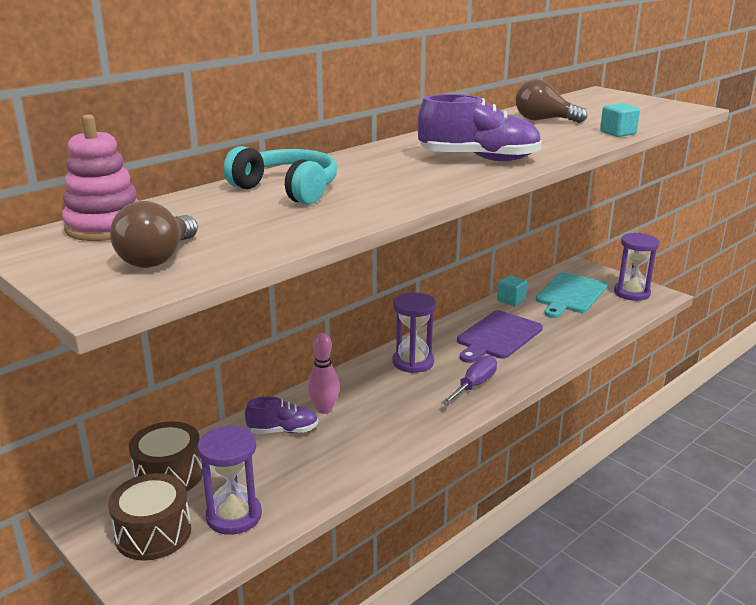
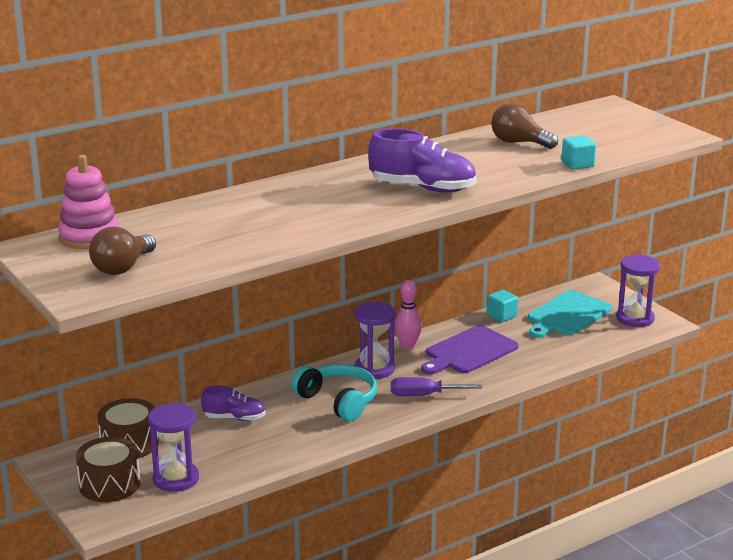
camera: 10 degrees right, 0 degrees up
(287, 190) = (241, 210): turquoise headphones -> turquoise headphones (338, 401)
(324, 409) = (276, 403): pink bowling pin -> pink bowling pin (407, 346)
(474, 385) = (423, 395): purple screwdriver -> purple screwdriver turned 135 degrees counterclockwise

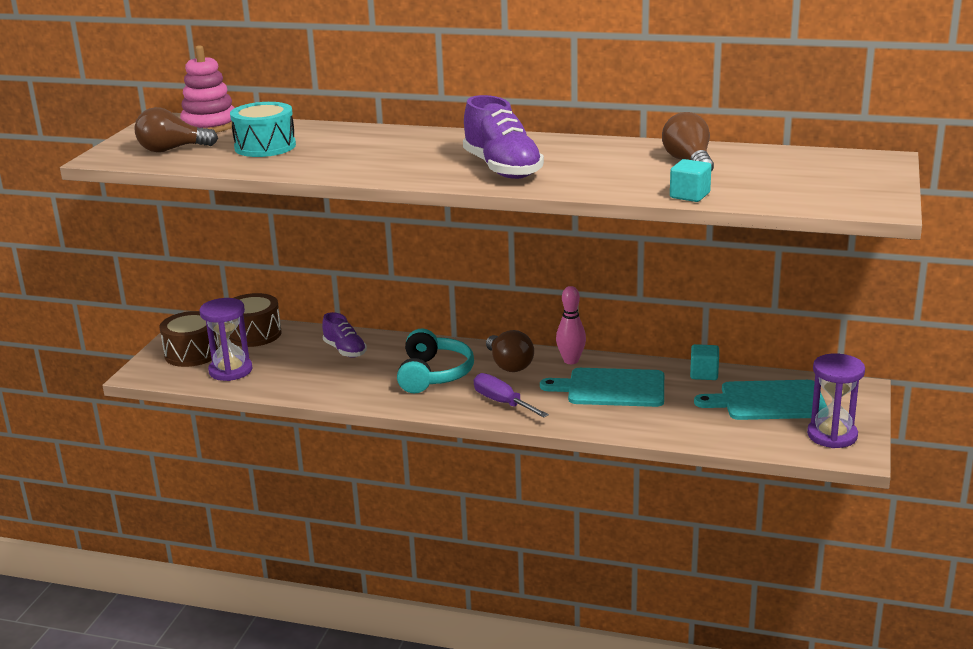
camera: 50 degrees right, 0 degrees up
(197, 236) = (265, 146): none -> turquoise drum
(374, 369) = (509, 365): purple hourglass -> brown light bulb
(469, 351) = (611, 388): purple cutting board -> turquoise cutting board

